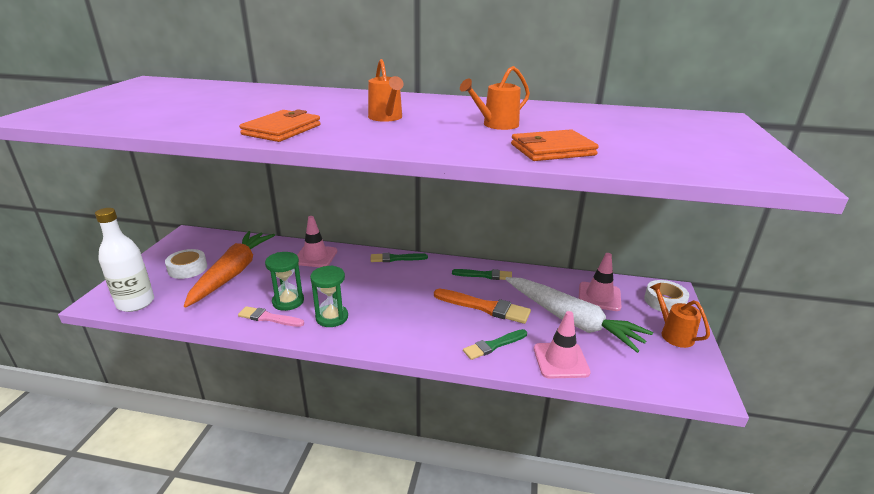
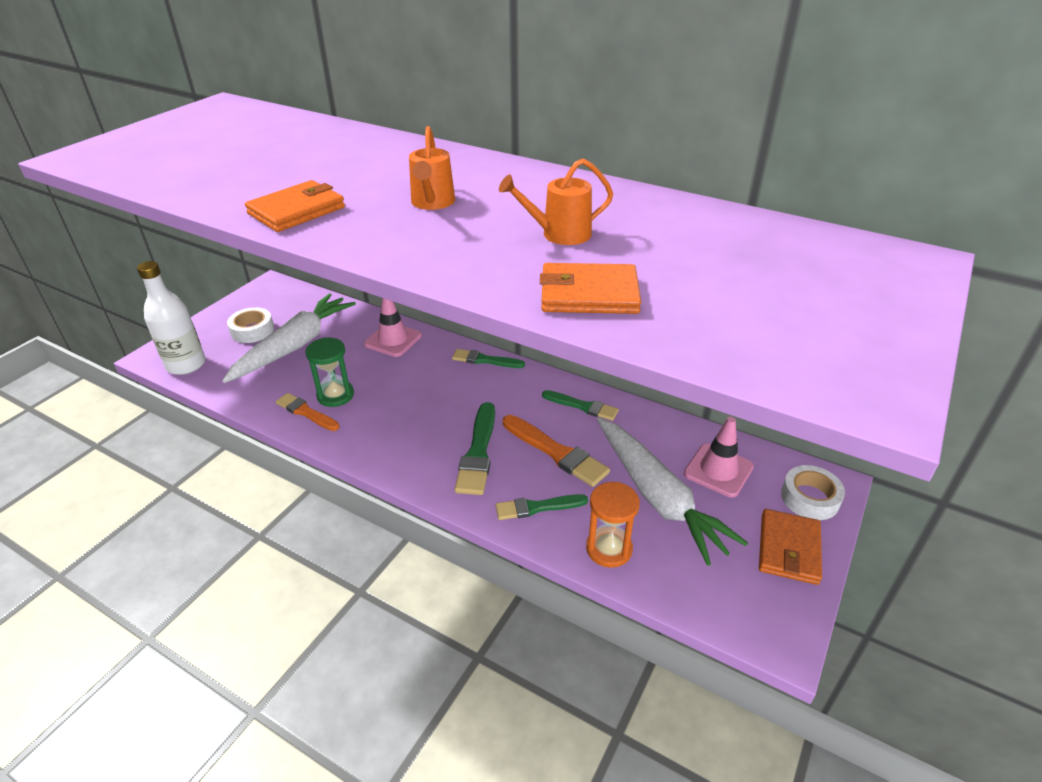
camera: 20 degrees right, 10 degrees up
(233, 273) = (295, 346): orange carrot -> white carrot
(269, 318) = (306, 412): pink brush -> orange brush
(332, 317) = (372, 426): green hourglass -> none
(427, 318) = (478, 452): none -> green brush
(561, 360) = (609, 549): pink traffic cone -> orange hourglass
(673, 333) = (788, 549): orange watering can -> orange wallet

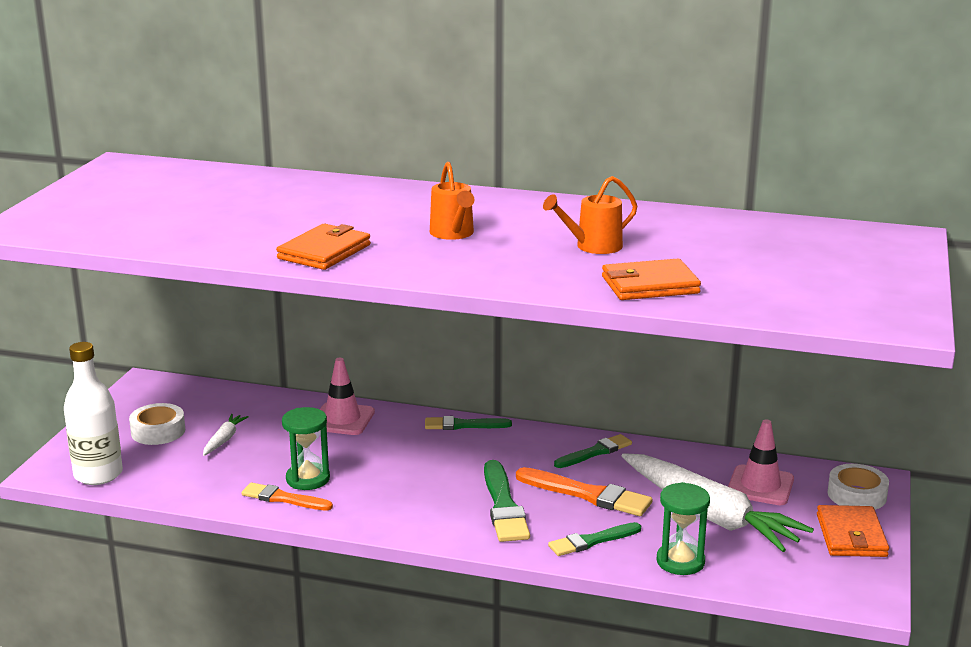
camera: 15 degrees left, 15 degrees down
(295, 346) = (224, 440): white carrot -> white carrot, size x0.42
(582, 406) = (595, 452): green brush -> green brush turned 45 degrees counterclockwise
(609, 549) = (680, 561): orange hourglass -> green hourglass

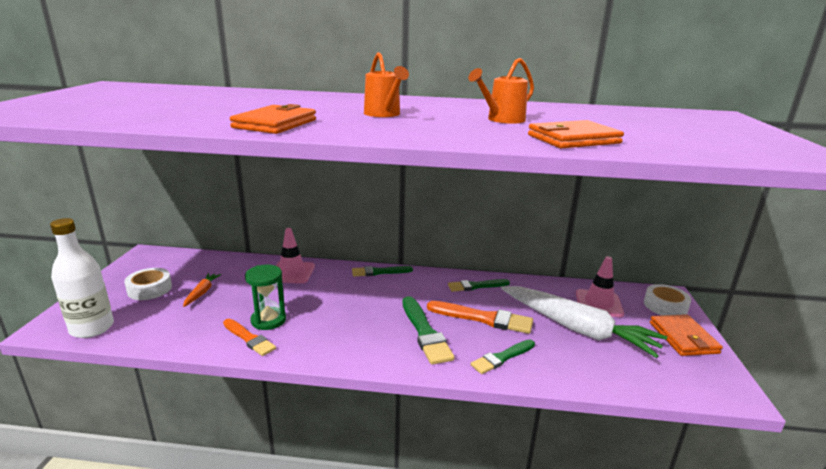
camera: 10 degrees left, 0 degrees up
(224, 440) = (202, 293): white carrot -> orange carrot
(283, 498) = (249, 338): orange brush -> orange brush turned 150 degrees counterclockwise
(595, 452) = (476, 286): green brush -> green brush turned 150 degrees counterclockwise
(680, 561) = (576, 370): green hourglass -> none

